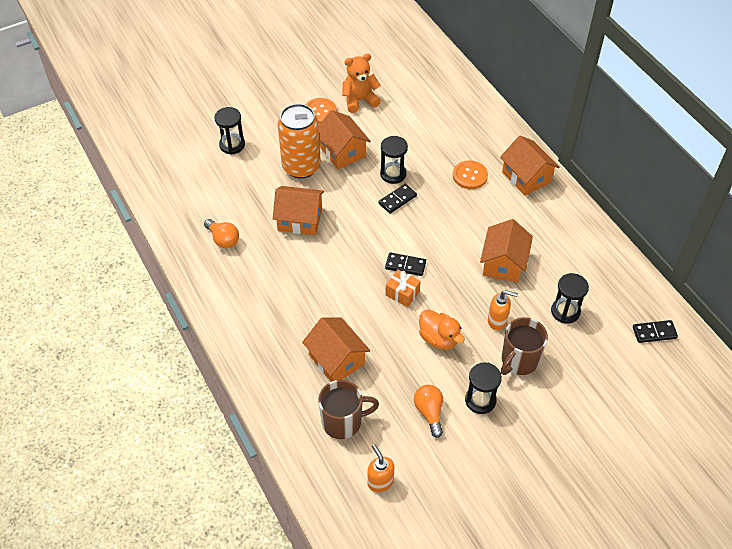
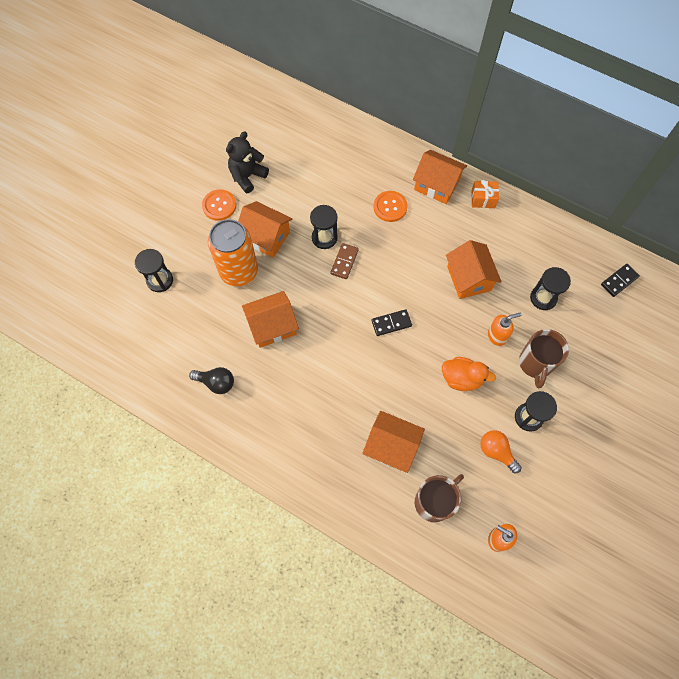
camera: 30 degrees left, 15 degrees up
(223, 239) = (216, 382): orange light bulb -> black light bulb
(359, 100) = (247, 176): orange teddy bear -> black teddy bear
(397, 200) = (344, 262): black domino -> brown domino
(402, 293) = (405, 352): orange gift -> orange gift (483, 199)

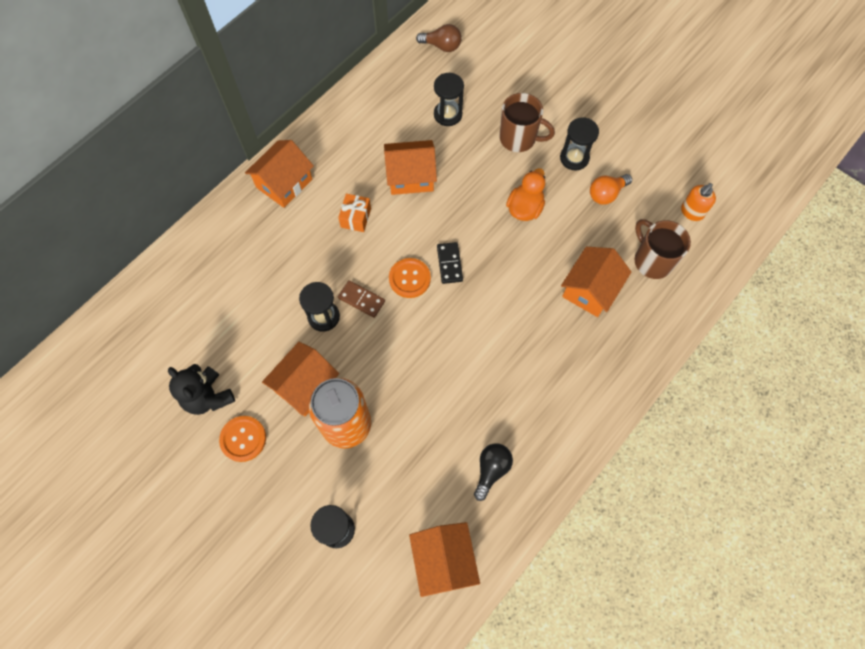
camera: 80 degrees left, 0 degrees up
(272, 326) = (429, 394): orange house -> orange house (443, 560)
(390, 207) = (300, 237): orange button -> orange button (409, 278)
(483, 199) = (315, 142): orange gift -> orange gift (355, 218)
(497, 336) = (482, 165): orange soap dispenser -> none
(619, 281) = (442, 46): black domino -> brown light bulb

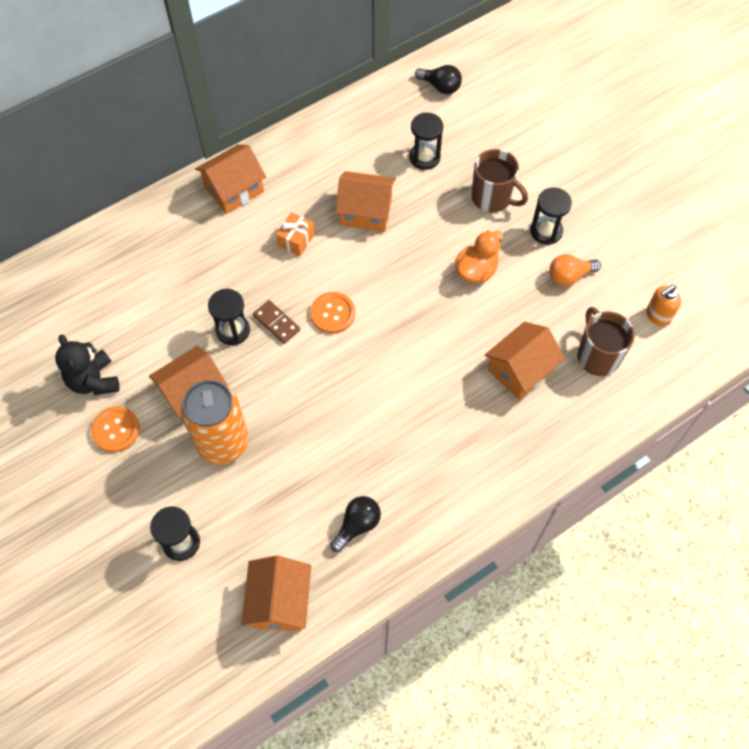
camera: 15 degrees right, 5 degrees down
(442, 46) = (440, 87): brown light bulb -> black light bulb
(449, 264) = (379, 308): black domino -> none

